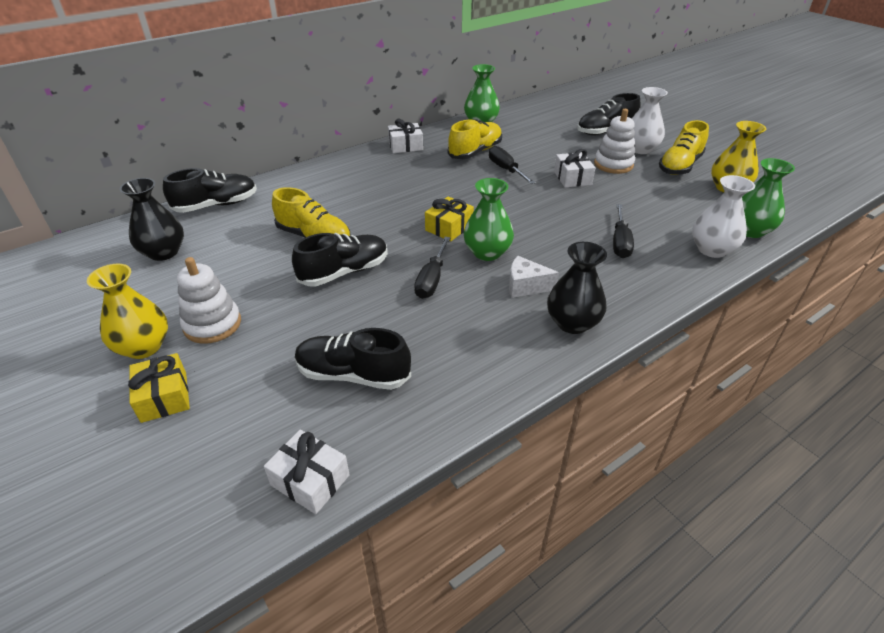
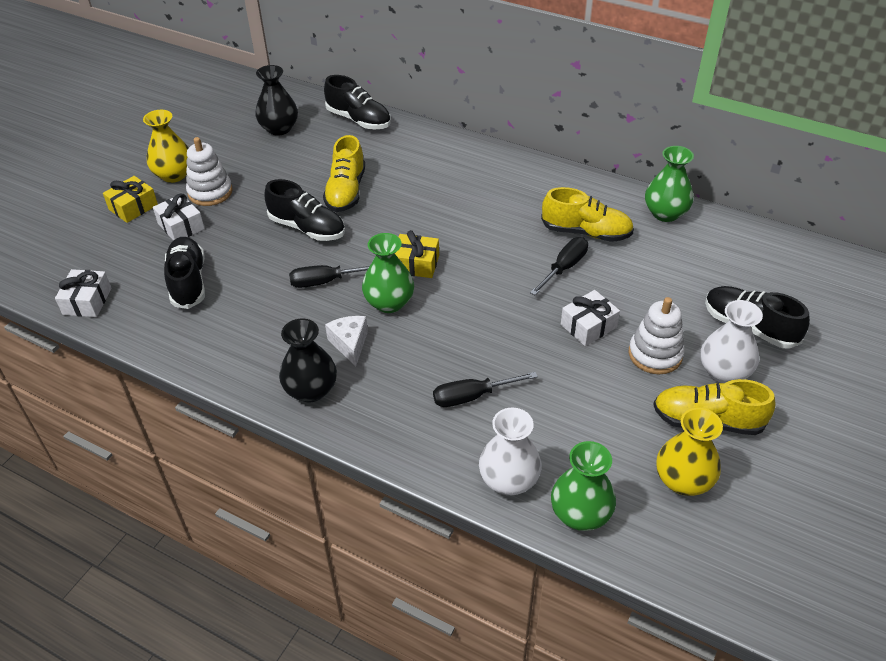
camera: 65 degrees right, 5 degrees up
(405, 146) = (555, 179): white gift -> white gift (181, 226)

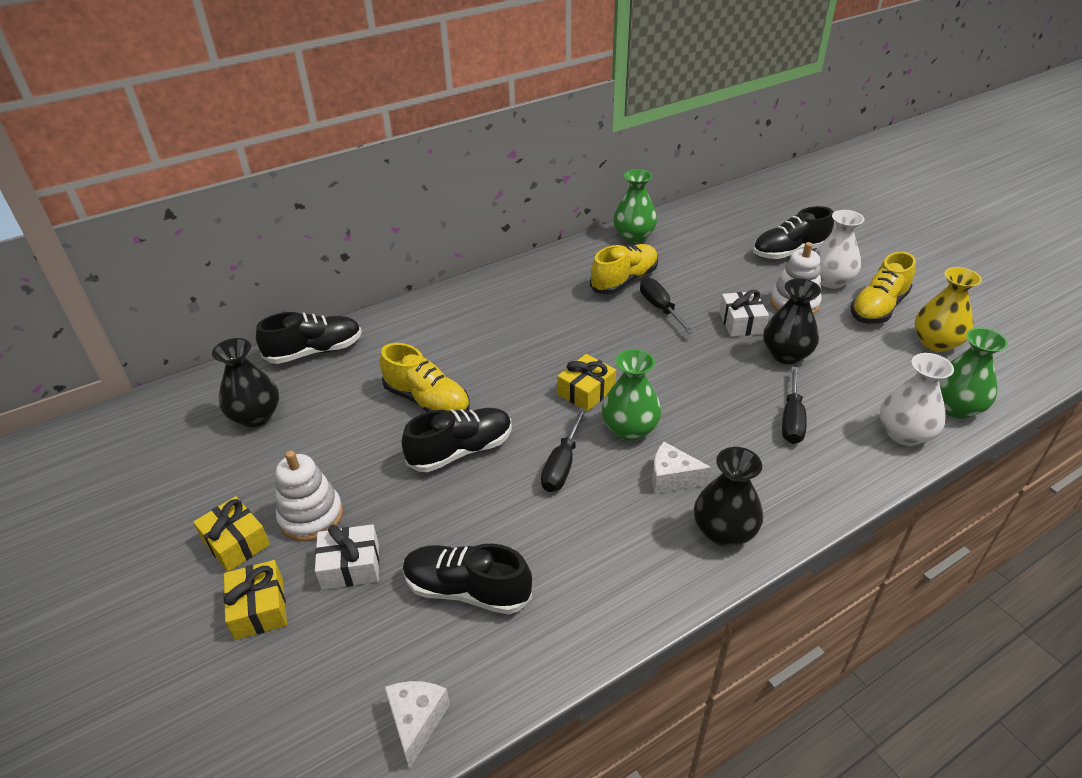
camera: 60 degrees left, 5 degrees down
(87, 301) = (416, 721): white gift -> white cheese
(174, 175) = (236, 543): yellow vase -> yellow gift
(564, 369) = (786, 354): none -> black vase

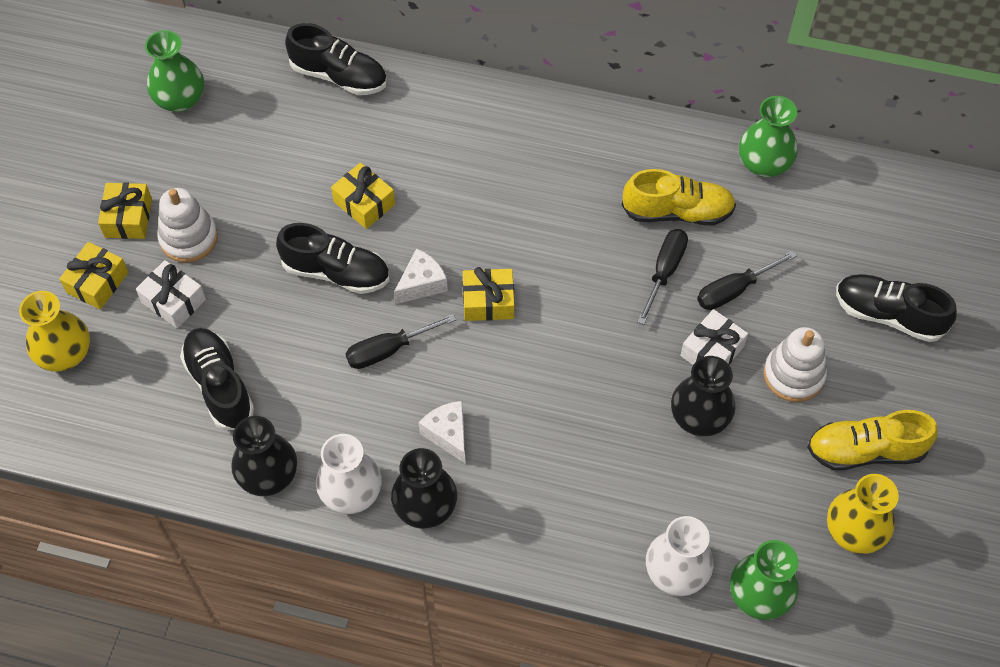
camera: 45 degrees right, 20 degrees up
(256, 416) = (237, 111): black vase -> black vase (268, 475)
(290, 688) = (65, 354): none -> yellow vase
(416, 721) = (105, 440): white cheese -> white cheese (422, 284)
(427, 401) = (364, 203): yellow shoe -> yellow gift
(629, 429) = (474, 365): green vase -> green vase (180, 99)
(792, 420) = (607, 475): black screwdriver -> black screwdriver (733, 290)
(830, 281) = (871, 383): white vase -> white vase (351, 492)

